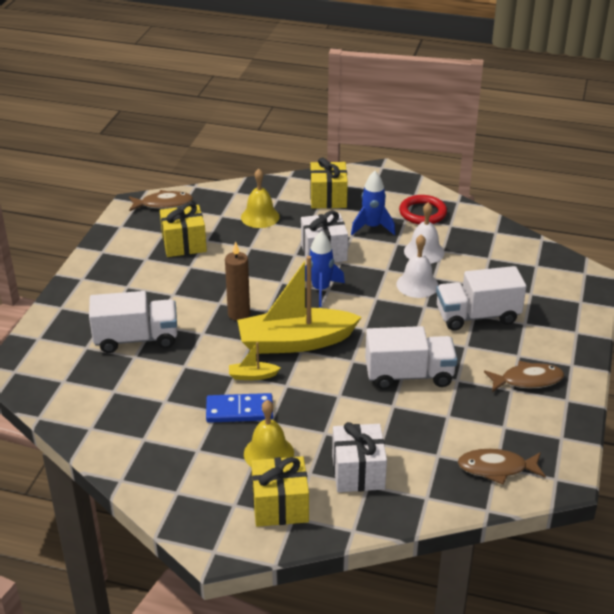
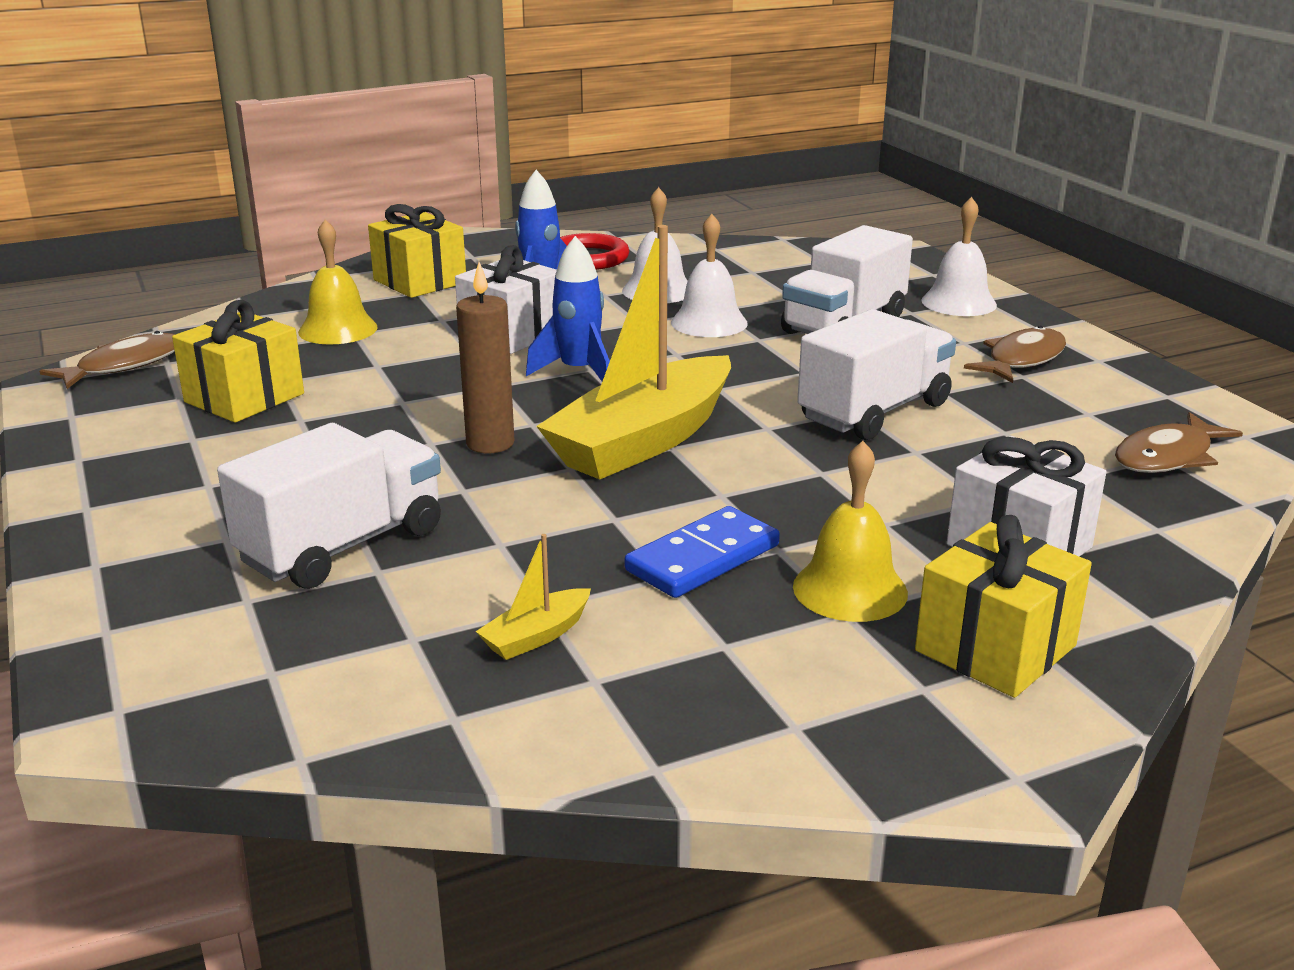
camera: 40 degrees left, 10 degrees down
(252, 376) = (646, 506): yellow boat -> yellow boat (536, 636)
(560, 328) = (958, 302): none -> white bell

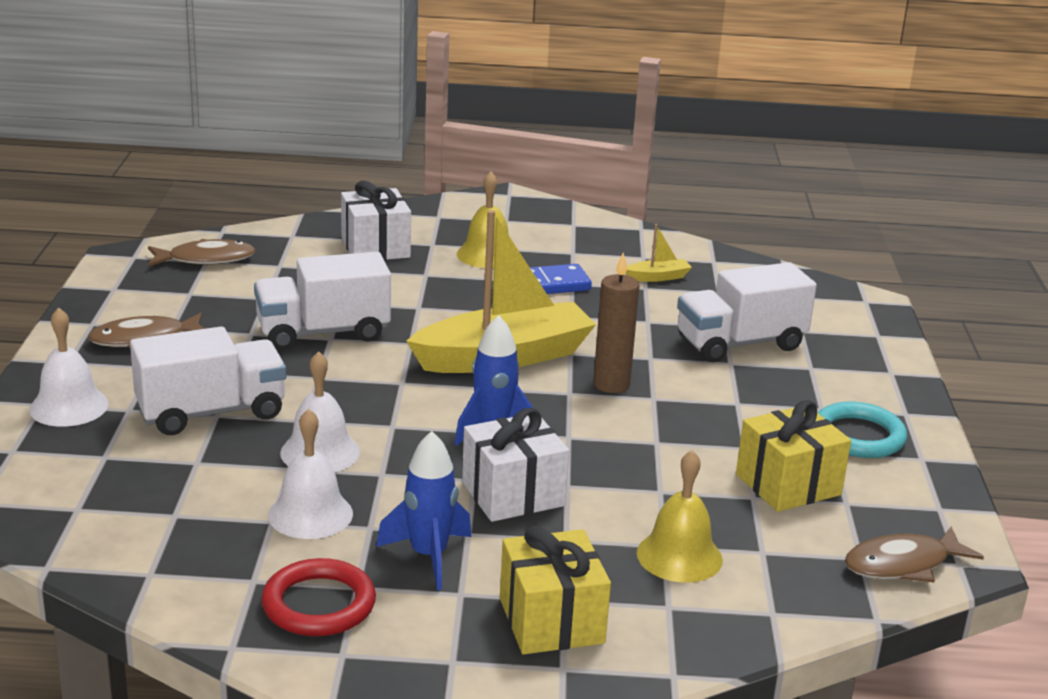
camera: 155 degrees left, 0 degrees up
(158, 463) = (858, 436): none -> turquoise ring
(995, 648) = (455, 222): yellow gift -> none

